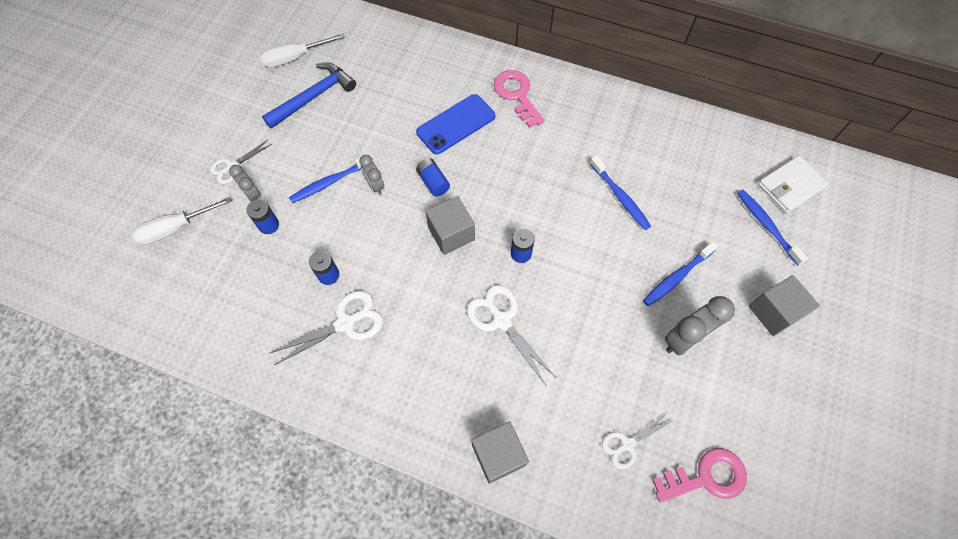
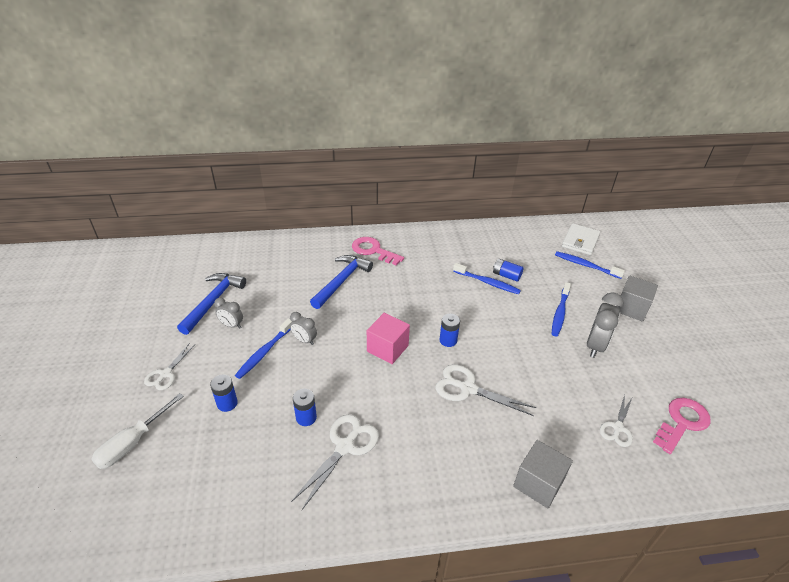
camera: 30 degrees left, 25 degrees down
(252, 194) = (197, 387): grey clock -> grey clock (231, 325)
(295, 58) = (181, 282): white screwdriver -> none
(433, 182) = (350, 321): blue battery -> blue battery (506, 275)
(451, 233) = (387, 348): grey cube -> pink cube
(456, 124) = (341, 281): blue phone -> blue hammer

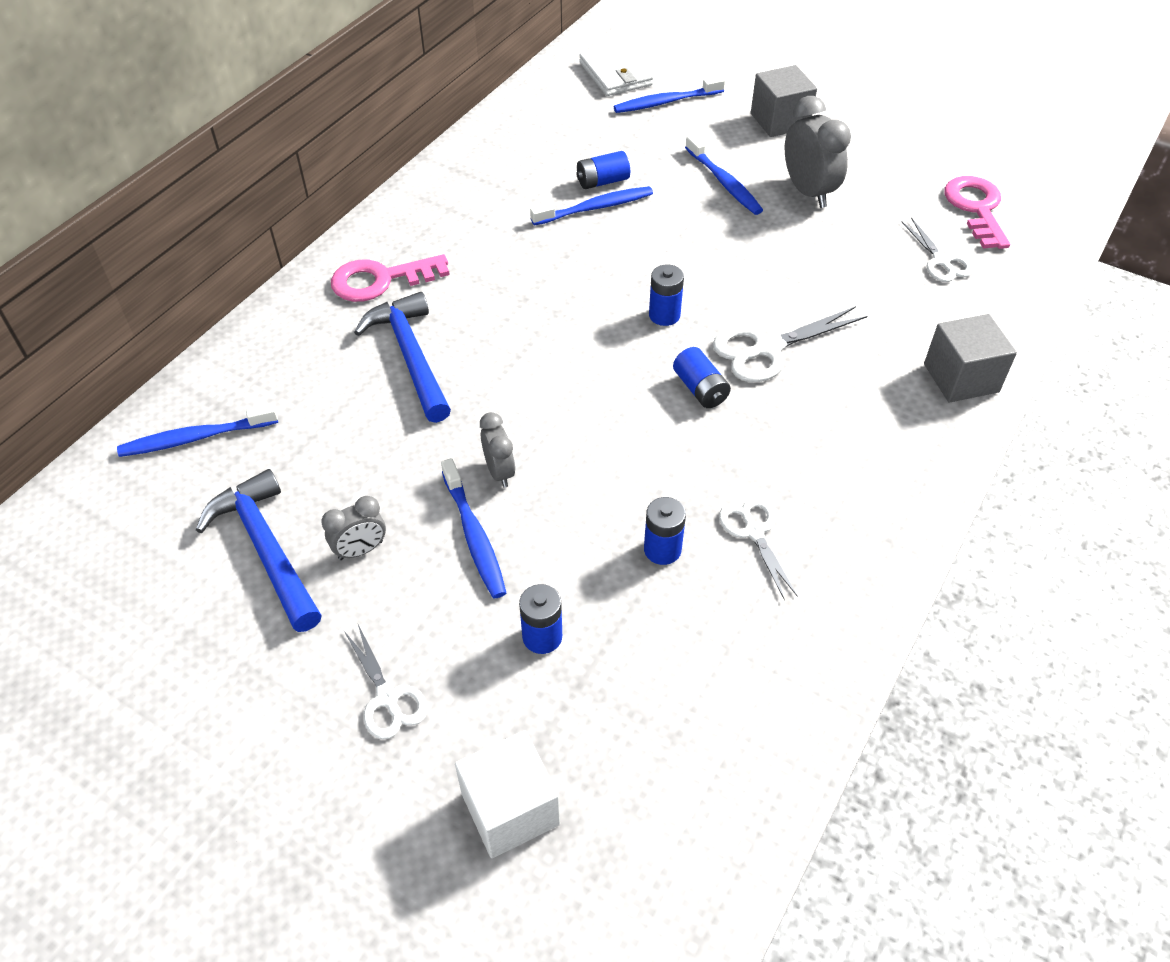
camera: 50 degrees left, 10 degrees up
(133, 443) = (510, 809): white screwdriver -> white cube
(250, 255) = (196, 438): none -> blue toothbrush
(304, 340) = (499, 472): grey clock -> grey clock turned 90 degrees counterclockwise
(345, 446) = (754, 532): white scissors -> white scissors, size x0.65
(387, 348) = (615, 386): pink cube -> none
(415, 378) = (700, 389): none -> blue battery

